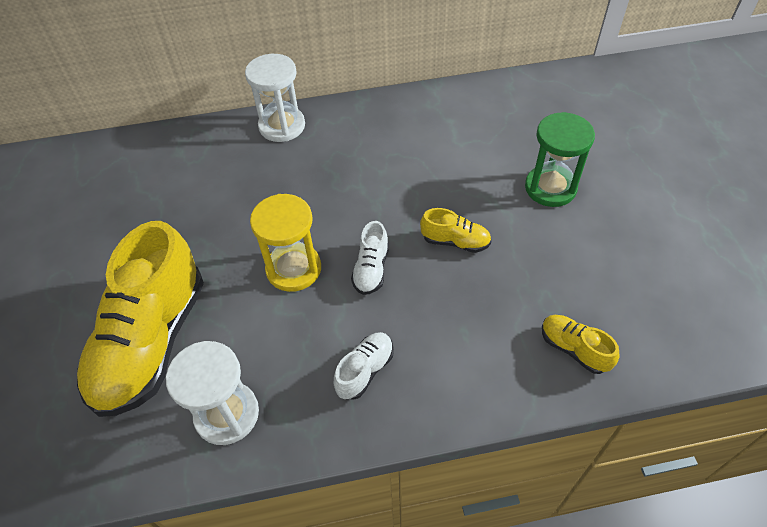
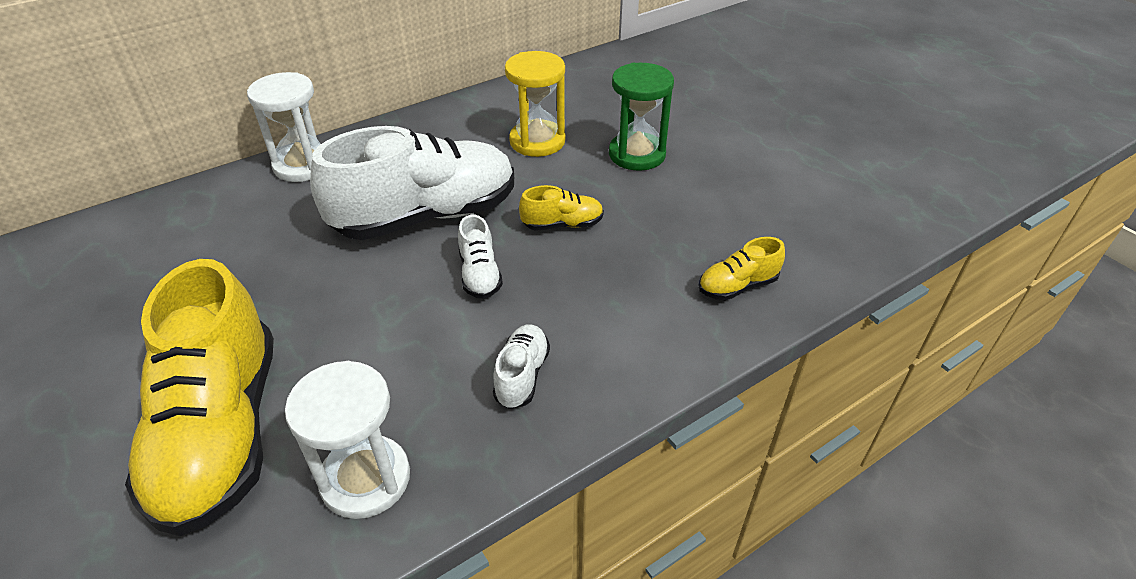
camera: 25 degrees left, 10 degrees down
(293, 269) = (384, 299): yellow hourglass -> yellow hourglass (537, 141)
(353, 201) = (426, 216): none -> white shoe
(574, 349) = (737, 286): yellow shoe -> yellow shoe turned 45 degrees counterclockwise

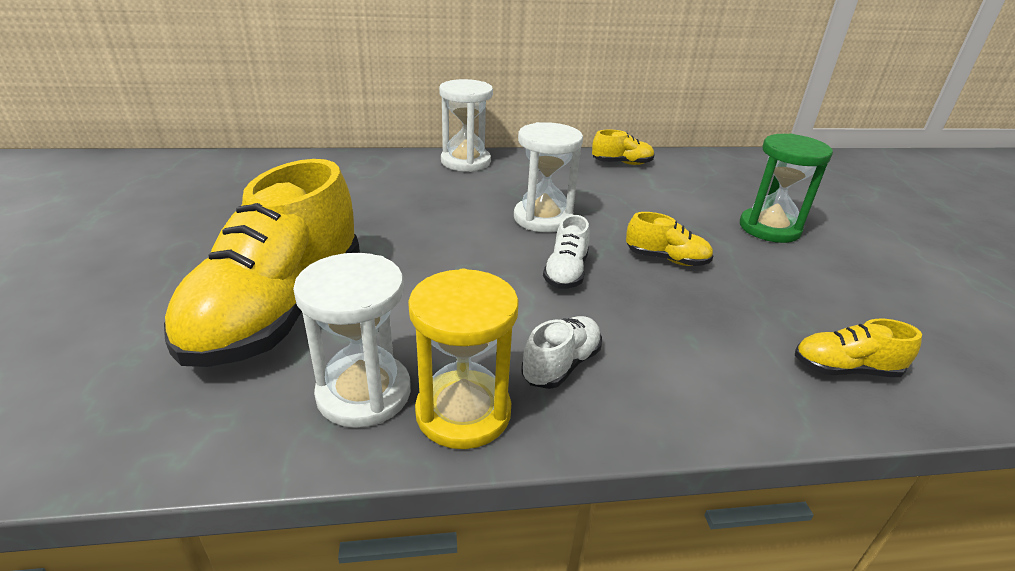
camera: 25 degrees right, 10 degrees down
(426, 216) = (543, 218): white shoe -> white hourglass
(471, 113) = (621, 163): none -> yellow shoe
(537, 141) = (672, 195): yellow hourglass -> yellow hourglass (463, 412)

